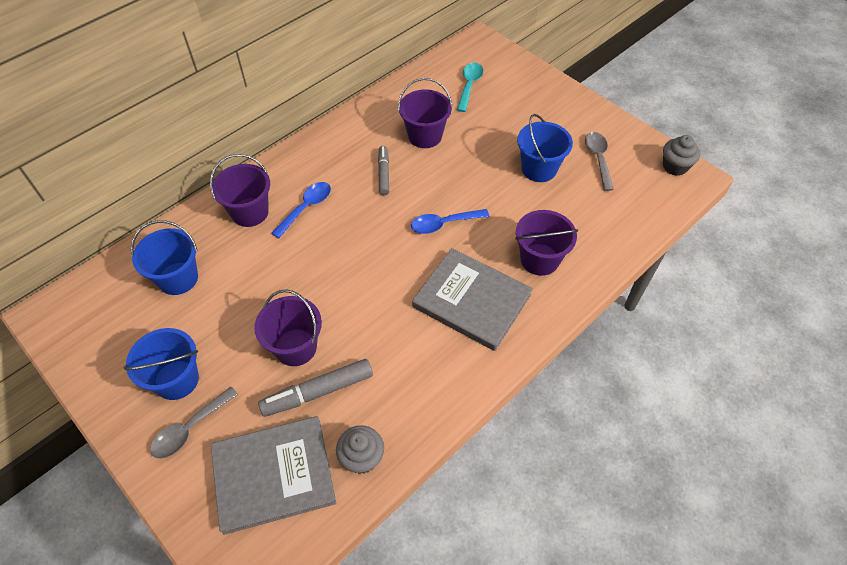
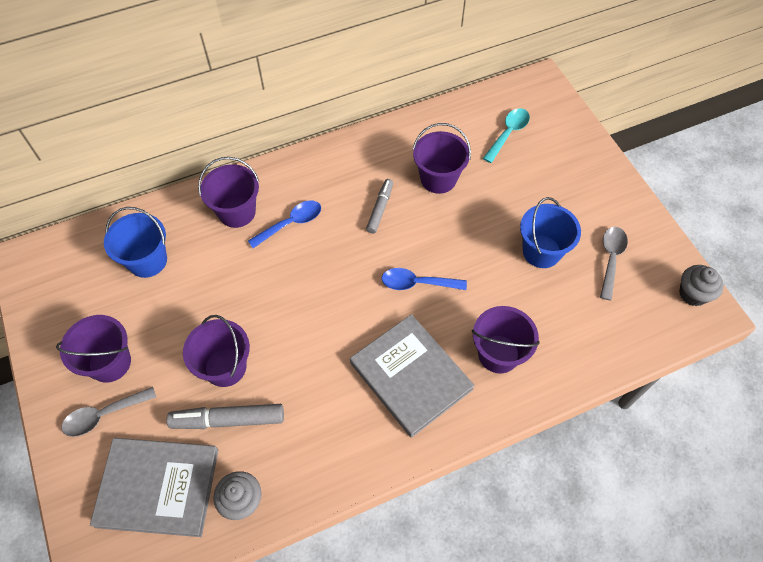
camera: 20 degrees right, 5 degrees up
(176, 380) = (110, 363): blue bucket -> purple bucket

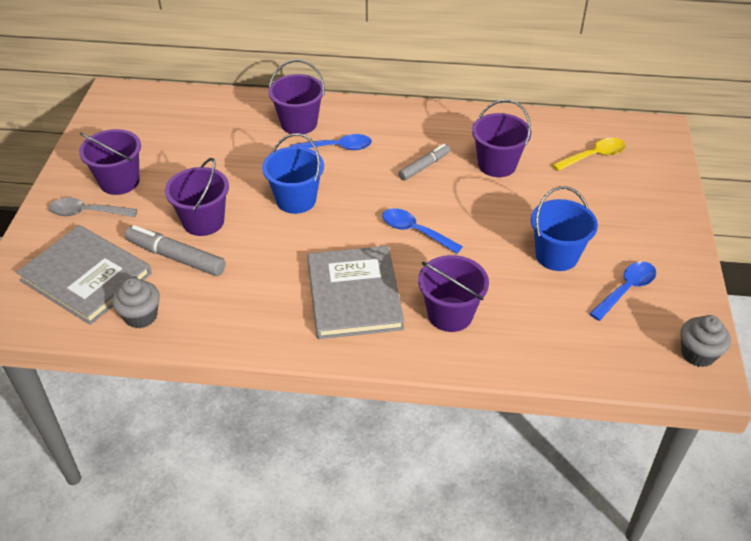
camera: 30 degrees right, 15 degrees down
(147, 260) = (202, 128): blue bucket -> blue bucket (296, 200)
(508, 133) = (594, 156): turquoise spoon -> yellow spoon
(610, 259) = (626, 289): grey spoon -> blue spoon

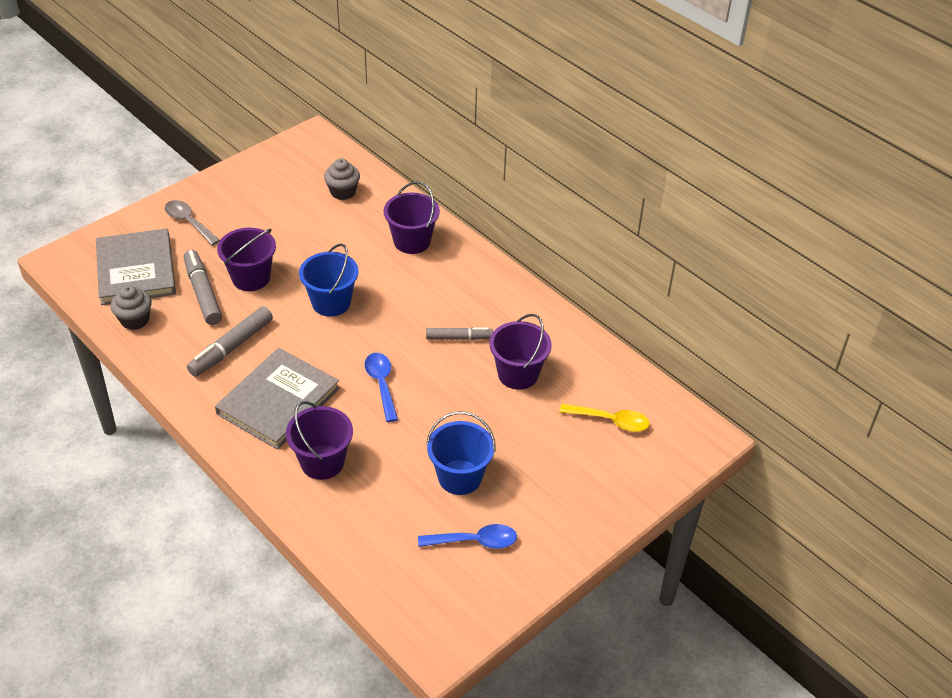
camera: 40 degrees right, 0 degrees up
(119, 182) = (235, 211): purple bucket -> none
(260, 282) = (231, 348): none -> grey marker
(337, 147) = (414, 280): blue spoon -> none
(698, 354) = (457, 627): grey cupcake -> grey cupcake (343, 192)

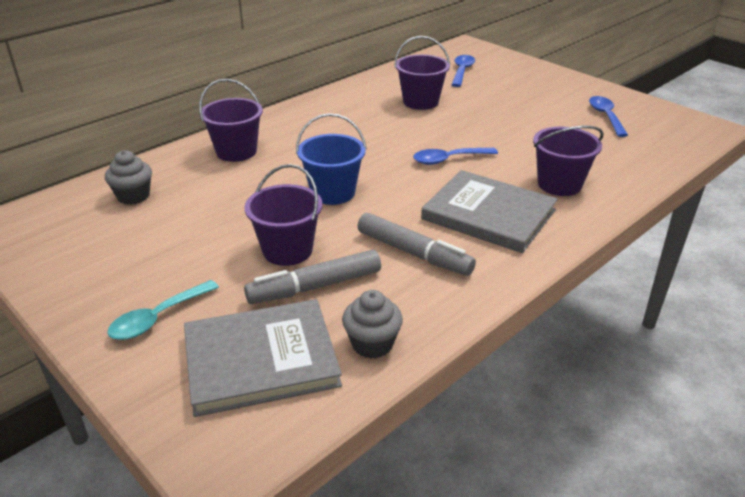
camera: 90 degrees left, 10 degrees down
(189, 222) = (158, 318): grey spoon -> turquoise spoon
(459, 338) = (380, 126): grey marker -> none
(460, 477) = (544, 123): blue bucket -> none
(610, 421) = (462, 71): yellow spoon -> blue spoon

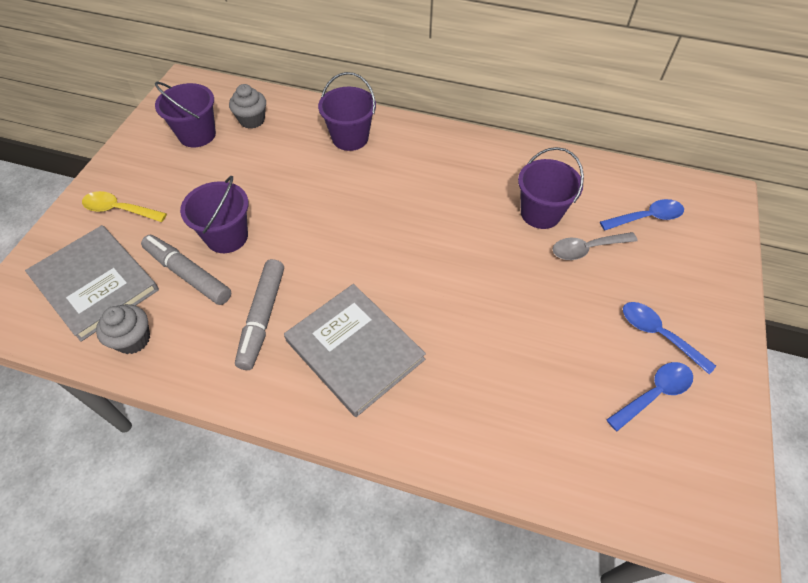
camera: 60 degrees right, 20 degrees up
(158, 318) = (119, 210): turquoise spoon -> yellow spoon
(333, 192) = (324, 225): blue bucket -> none
(448, 159) = (437, 281): blue spoon -> blue spoon (658, 334)
(470, 98) = (586, 249): none -> grey spoon
(488, 215) = (354, 350): grey book -> grey book turned 45 degrees counterclockwise
(559, 184) = (451, 392): purple bucket -> purple bucket (197, 135)

